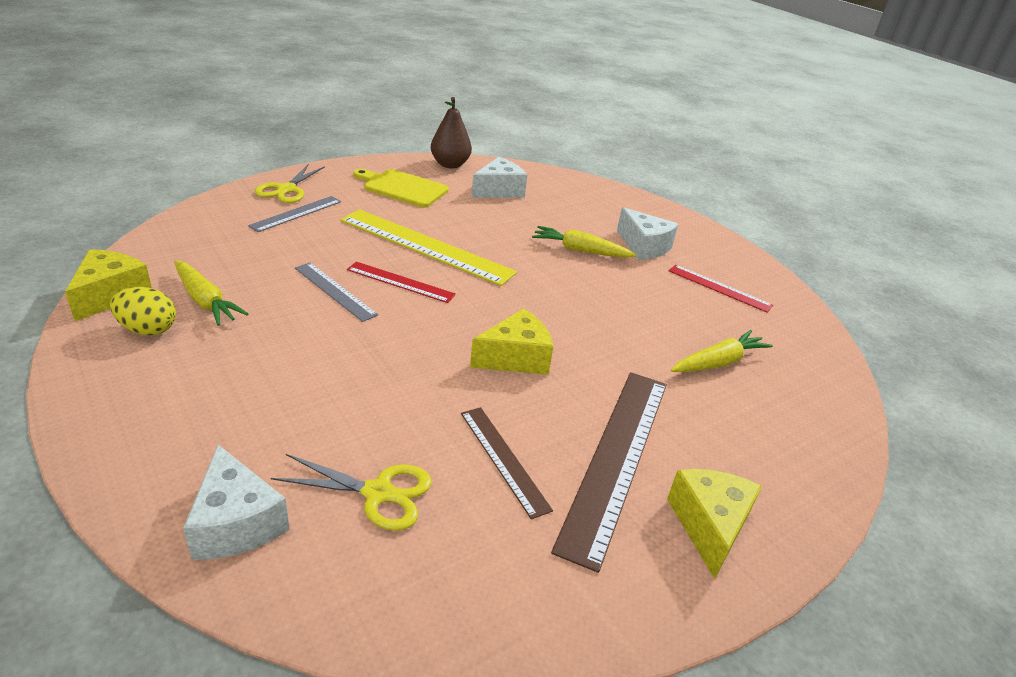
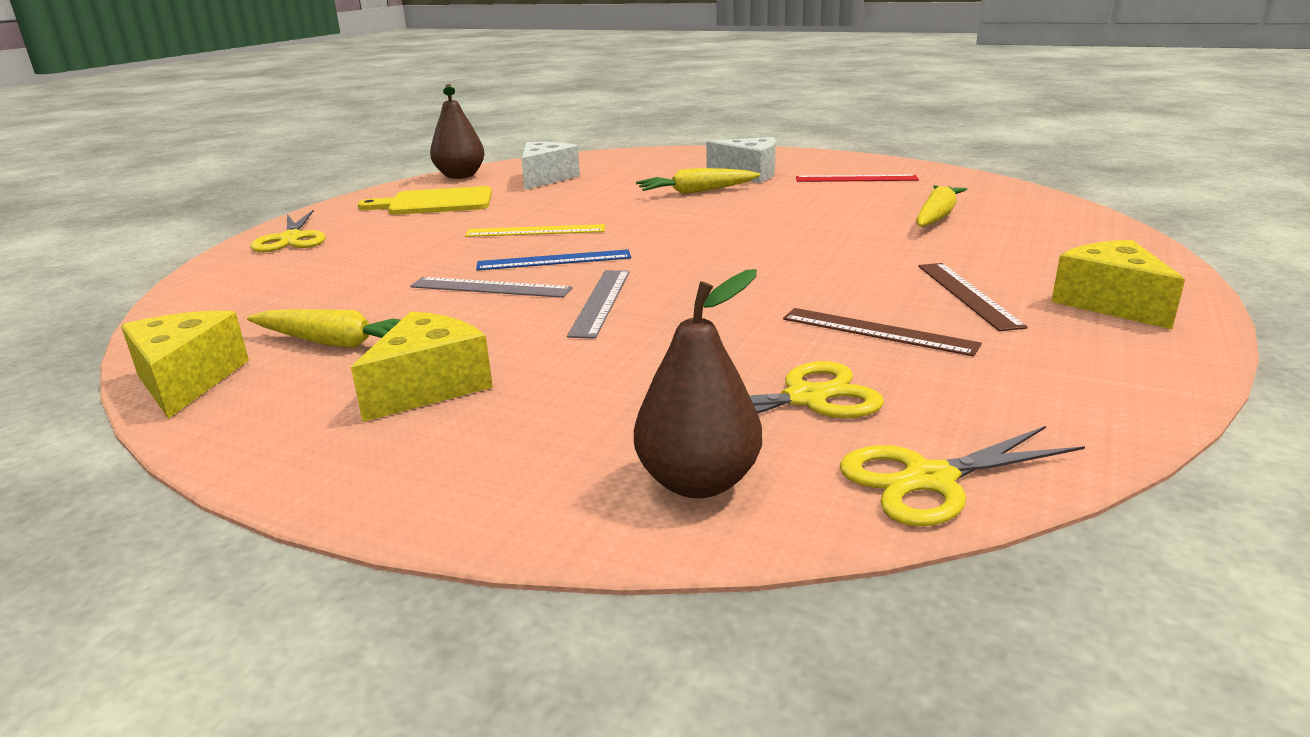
camera: 25 degrees left, 10 degrees down
(148, 329) = (297, 389): yellow egg -> none
(236, 523) = (698, 482): white cheese -> brown pear
(296, 213) = (337, 251): grey ruler -> grey ruler (601, 302)
(352, 604) = (929, 480): none -> yellow scissors
(400, 282) = (554, 260): red ruler -> blue ruler
(425, 246) = (535, 231): yellow ruler -> yellow ruler, size x0.54
(515, 358) = (764, 269): yellow cheese -> yellow cheese (429, 387)
(616, 458) = (967, 295): brown ruler -> brown ruler, size x0.54

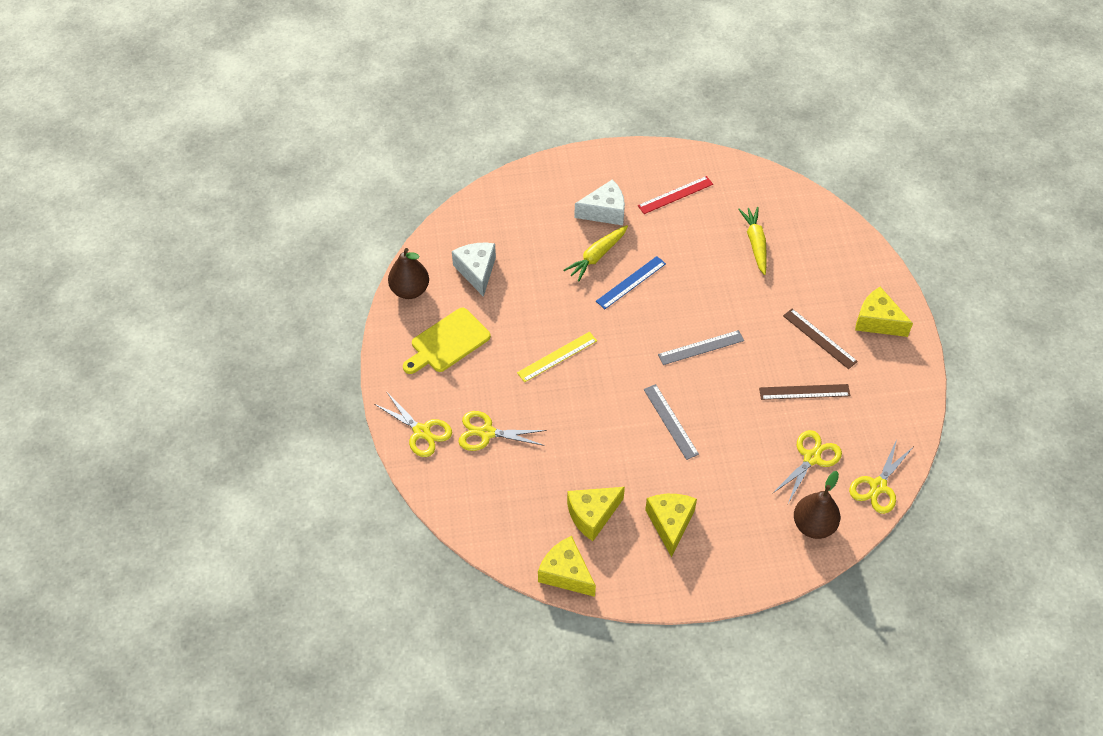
camera: 35 degrees left, 30 degrees up
(337, 343) = (592, 515): yellow carrot -> yellow cheese
(353, 254) = (486, 433): none -> yellow scissors
(490, 287) = (604, 433): grey ruler -> grey ruler (701, 347)
(554, 260) = (605, 388): blue ruler -> blue ruler (631, 282)

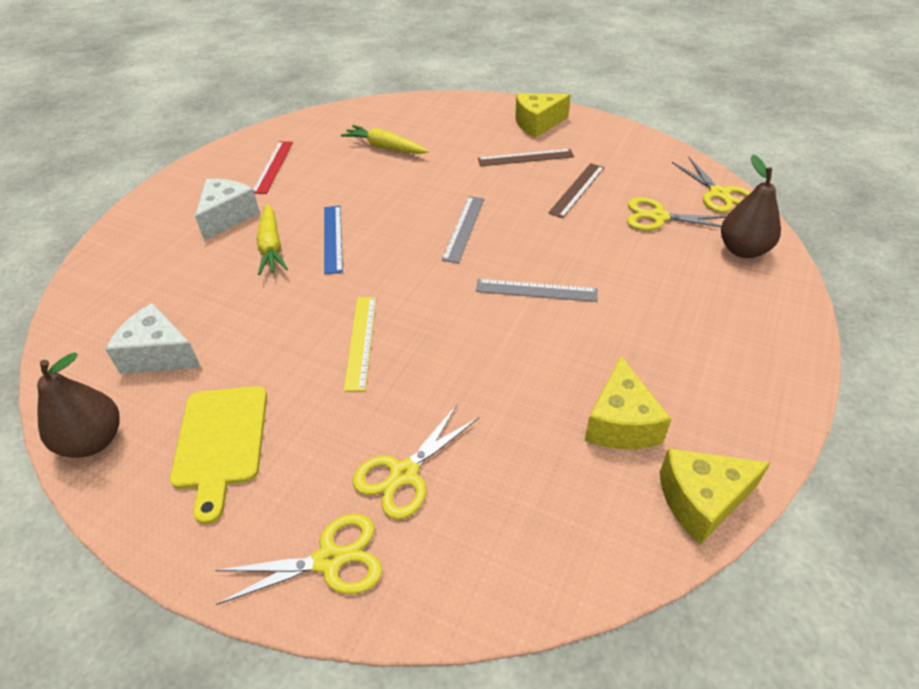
camera: 55 degrees left, 10 degrees down
(670, 523) = (678, 355): yellow cheese -> none
(811, 458) = (658, 217): yellow scissors -> yellow scissors turned 60 degrees counterclockwise

